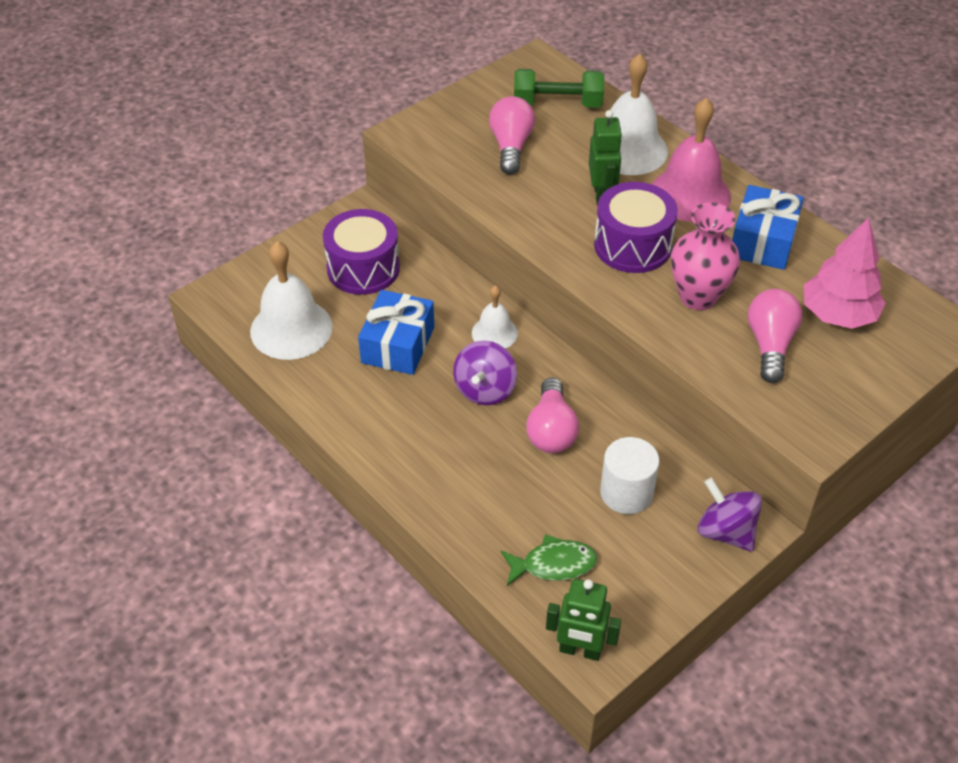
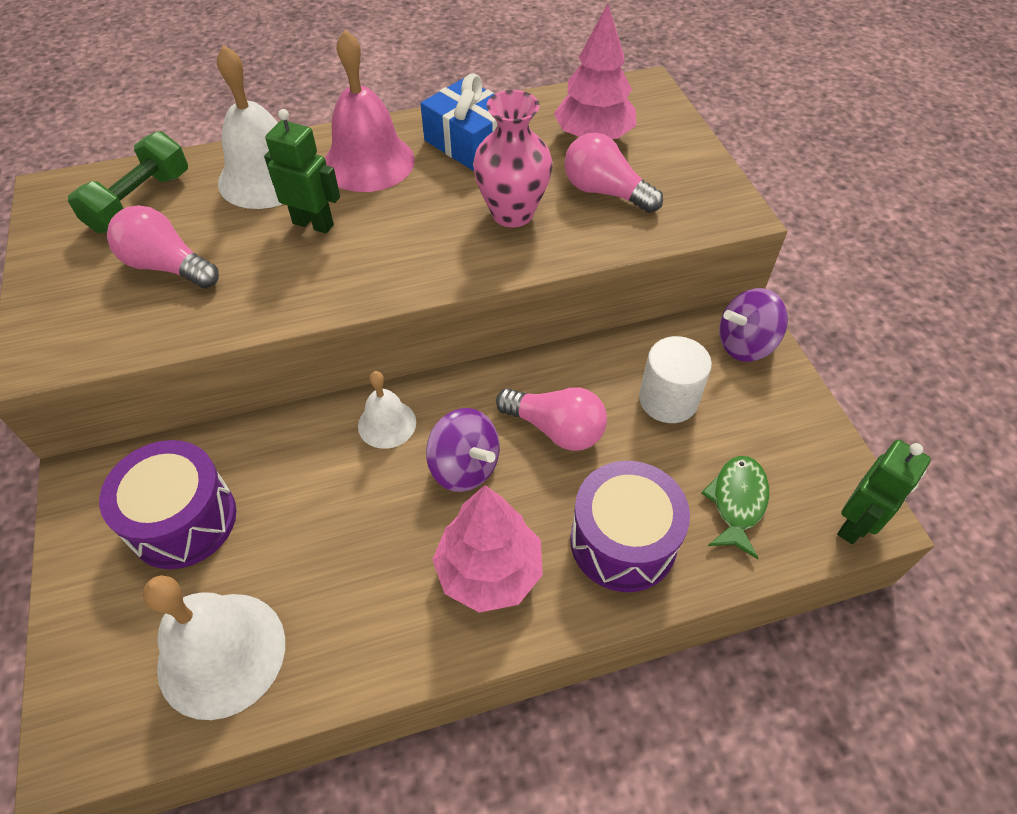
camera: 65 degrees left, 5 degrees up
(397, 345) = (339, 531): blue gift -> none
(412, 434) = (489, 571): none -> pink tree
(632, 245) = (407, 230): purple drum -> purple drum (623, 541)

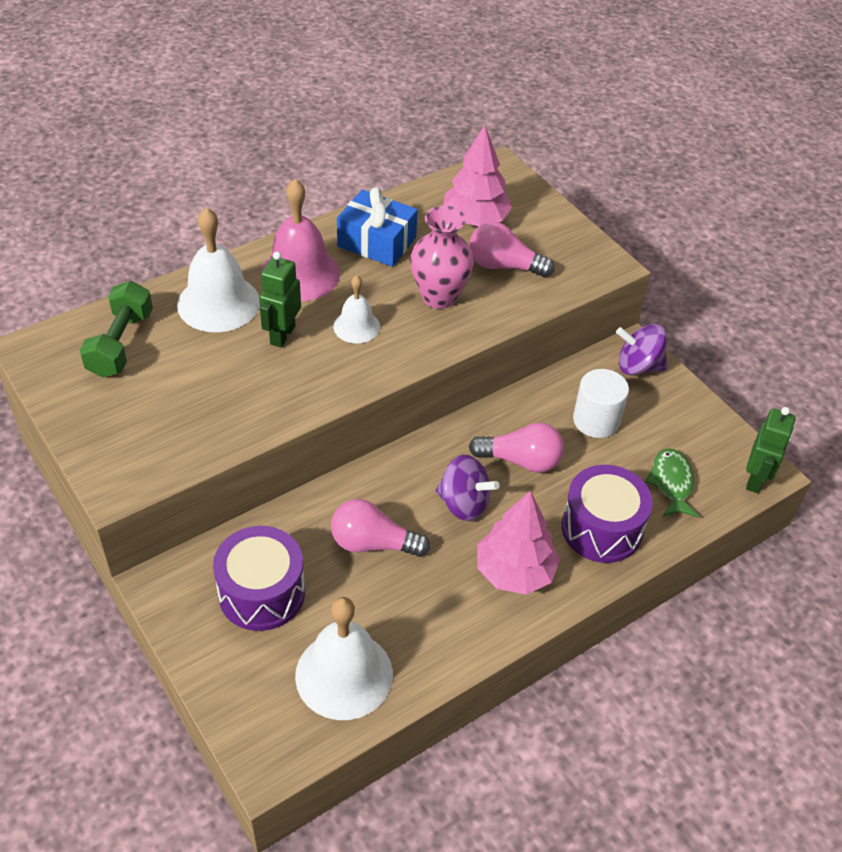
camera: 20 degrees left, 5 degrees down
(168, 266) = (180, 393): pink light bulb -> pink light bulb (373, 543)
(313, 224) = (282, 335): green robot -> green robot turned 75 degrees counterclockwise
(387, 424) = (388, 485): white bell -> white bell (356, 326)
(745, 344) = (638, 366): purple spinning top -> purple spinning top turned 45 degrees clockwise

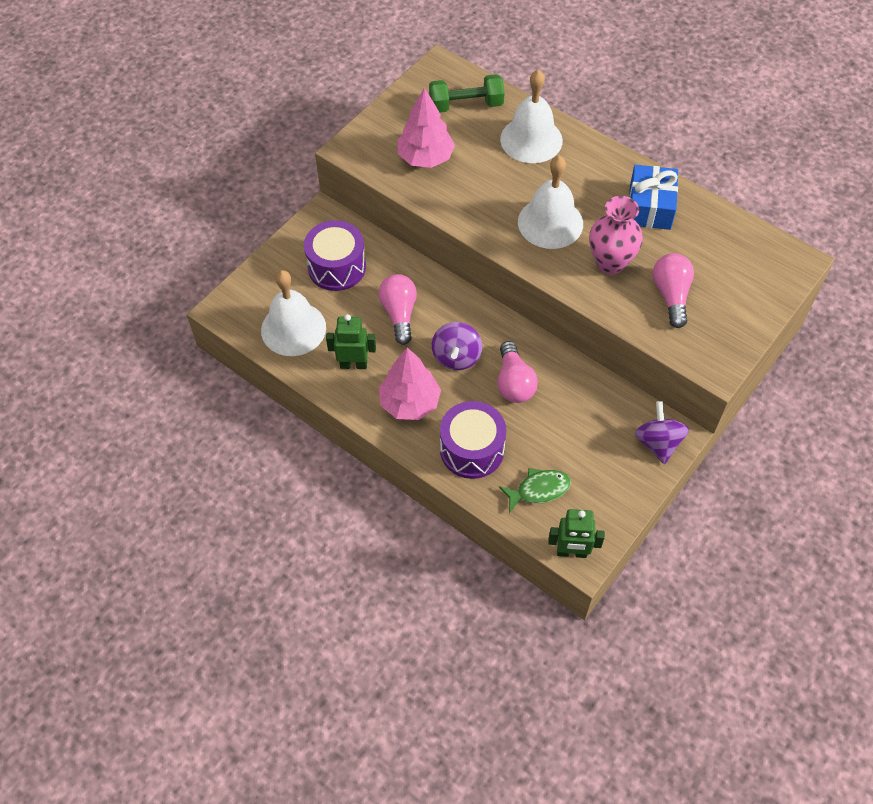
camera: 75 degrees right, 10 degrees up
(282, 335) = (519, 184): green robot -> green robot (353, 364)
(300, 274) = (587, 173): pink bell -> none
(356, 326) = (550, 222): white bell -> white bell, size x1.78
(475, 220) = (717, 262): pink tree -> pink tree (425, 158)
(596, 420) = (580, 424): white cylinder -> none

